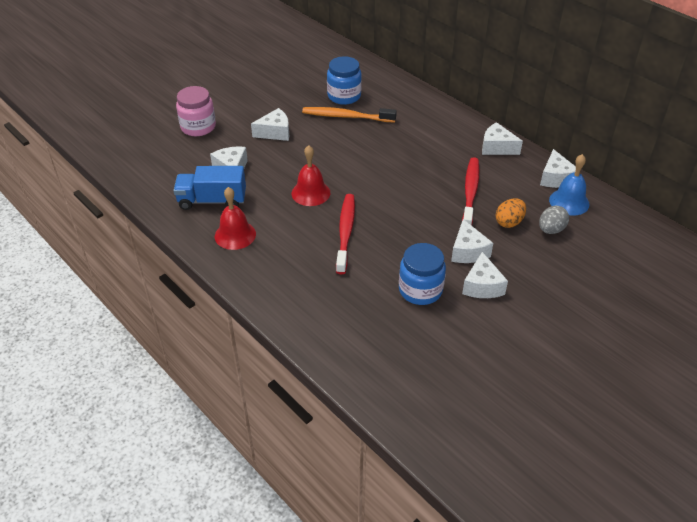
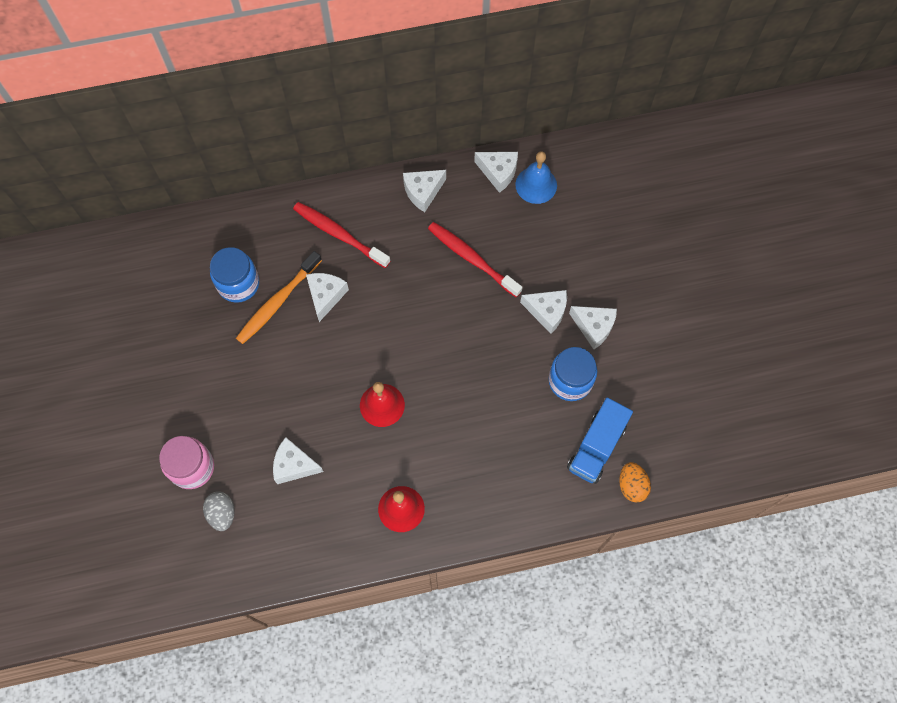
camera: 60 degrees left, 25 degrees up
(212, 200) = (334, 508): blue truck -> blue truck (596, 447)
(275, 132) = (257, 390): white cheese -> white cheese (326, 296)
(345, 232) = (459, 403): red toothbrush -> red toothbrush (339, 234)
(509, 222) = (531, 253): orange egg -> orange egg (632, 485)
(551, 230) = (561, 225): grey egg -> grey egg (222, 513)

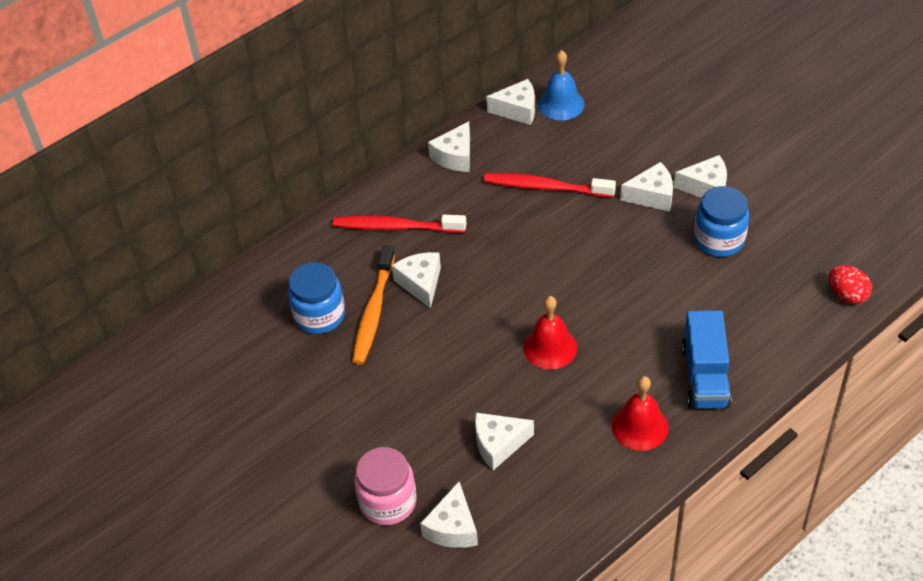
camera: 25 degrees left, 20 degrees down
(222, 513) = (453, 527): grey egg -> white cheese
(596, 447) = (788, 280): blue truck -> blue truck (705, 376)
(632, 485) = (847, 295): orange egg -> red egg

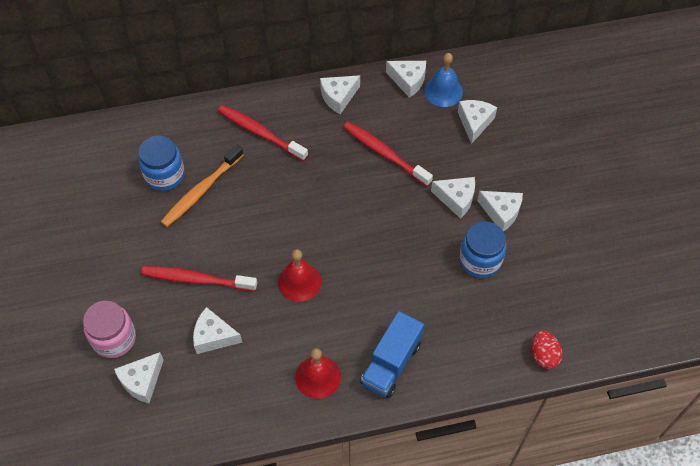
camera: 25 degrees right, 10 degrees up
(421, 283) = (247, 185): white cheese -> white cheese (474, 123)
(436, 399) = (196, 279): none -> red toothbrush

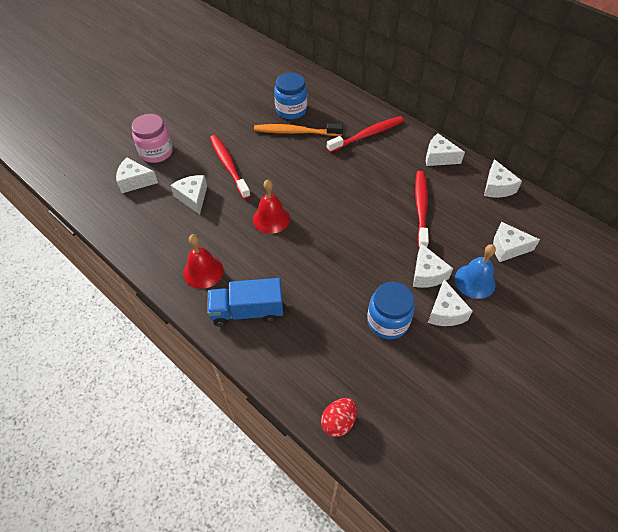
camera: 55 degrees right, 5 degrees down
(260, 133) = (367, 135): red toothbrush -> red toothbrush turned 60 degrees clockwise
(443, 91) = (513, 212): blue bell -> blue bell (475, 281)
(474, 123) = (507, 248): white cheese -> white cheese turned 150 degrees counterclockwise

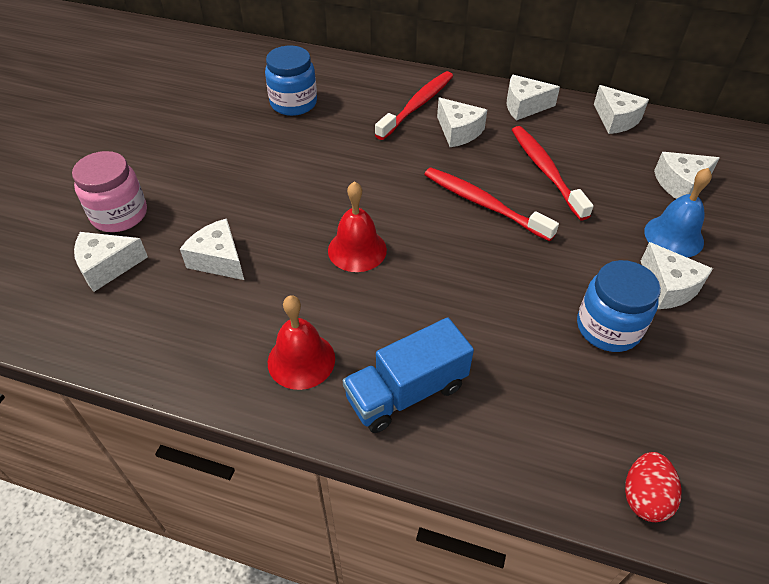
camera: 25 degrees left, 5 degrees down
(228, 166) = (248, 199): red toothbrush -> red toothbrush (483, 204)
(295, 132) = (318, 128): orange toothbrush -> none
(427, 274) = (612, 248): white cheese -> white cheese (458, 132)

